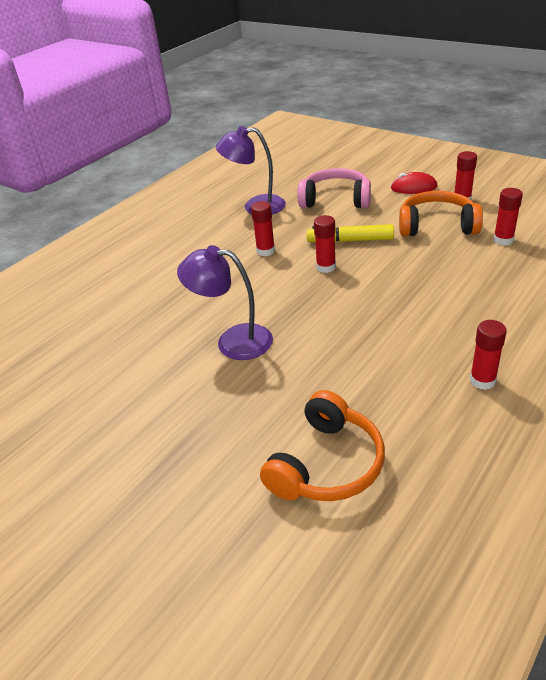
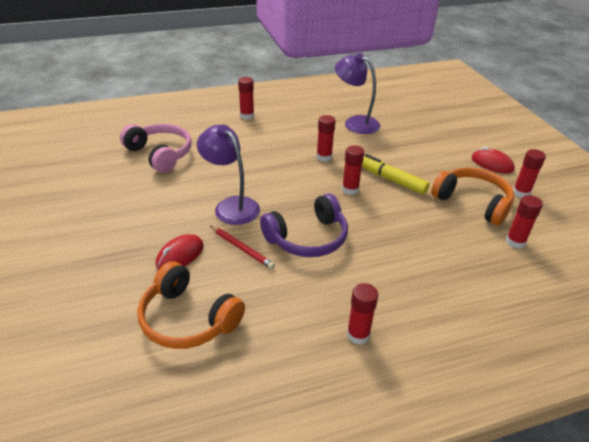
camera: 30 degrees right, 0 degrees up
(136, 250) = (247, 116): none -> red glue stick
(242, 415) = (180, 255): none -> red mouse
(294, 372) = (241, 248): none -> red pencil
(326, 464) = (188, 319): orange headphones -> orange headphones turned 60 degrees clockwise
(335, 199) = (418, 144): pink headphones -> pink headphones (160, 154)
(342, 329) = (307, 238): none -> purple headphones

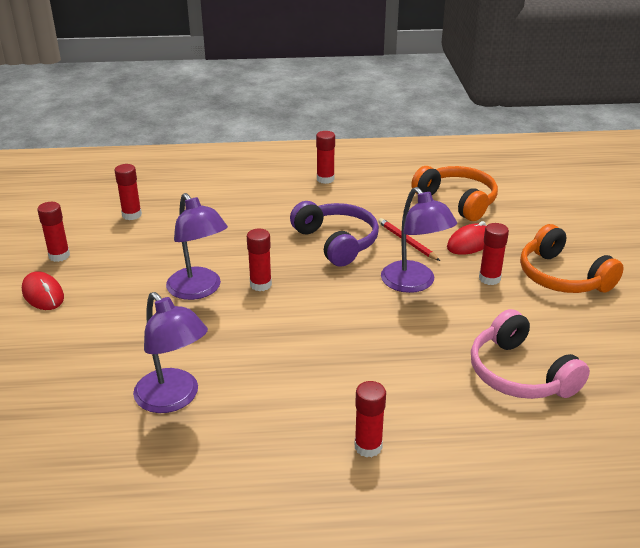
camera: 165 degrees left, 5 degrees down
(307, 238) = (336, 242): purple headphones -> purple headphones turned 75 degrees clockwise
(324, 157) = (268, 335): red glue stick -> red glue stick (489, 278)
(391, 180) = (199, 290): yellow marker -> purple lamp
(473, 202) = (128, 253): orange headphones -> orange headphones (562, 277)

